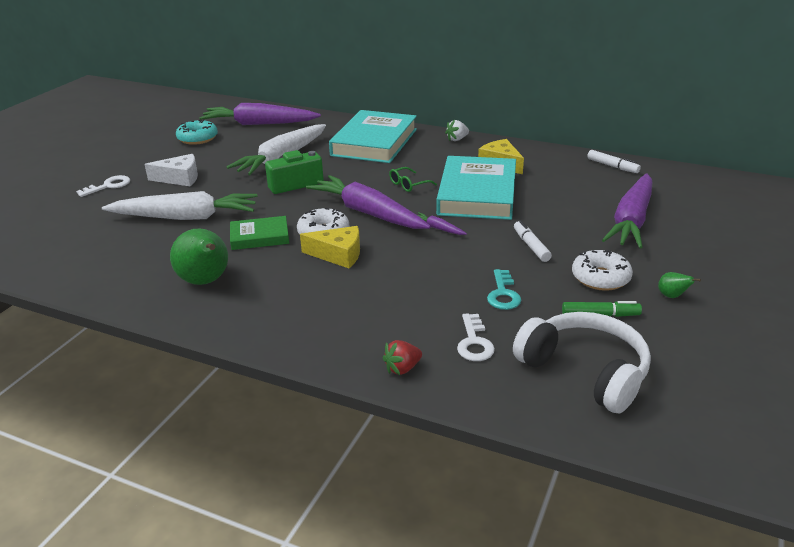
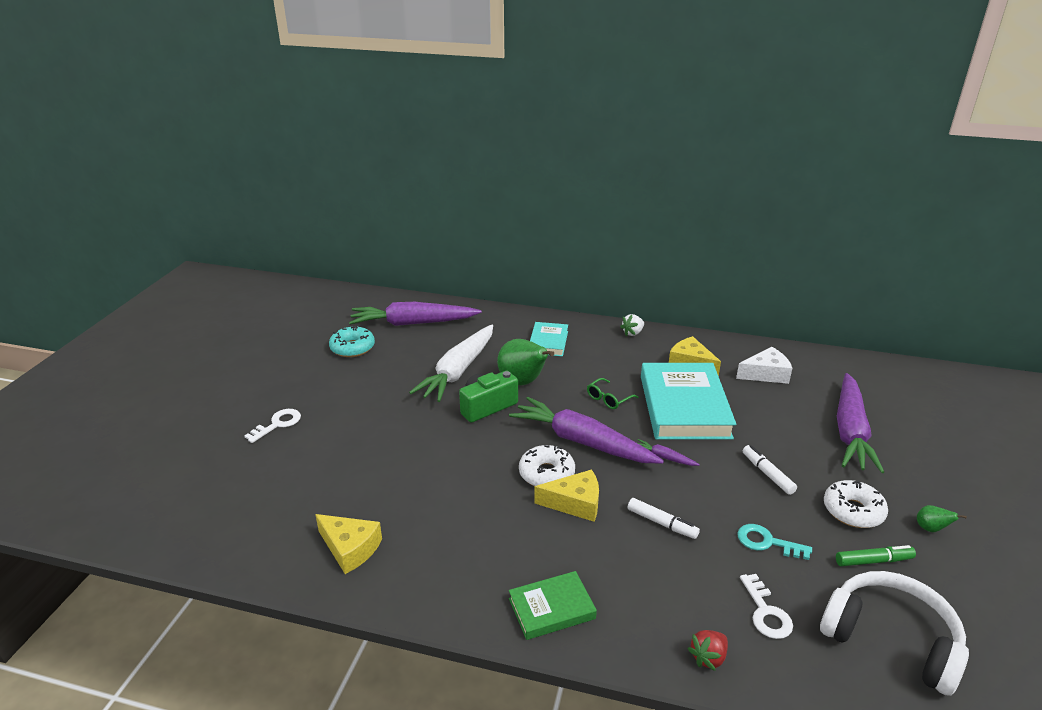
camera: 10 degrees left, 0 degrees up
(127, 271) = (350, 548): none -> yellow cheese
(179, 178) = (355, 407): white cheese -> white cheese (765, 374)
(186, 217) = (385, 463): white carrot -> none
(205, 281) = (446, 555): green pear -> green pear (523, 382)
(260, 237) = (479, 485): green book -> green book (551, 609)
(374, 142) = (548, 342): turquoise book -> turquoise book, size x0.52
(503, 294) = (767, 542): turquoise key -> turquoise key turned 120 degrees clockwise
(612, 166) = (802, 360): white marker -> white marker (662, 523)

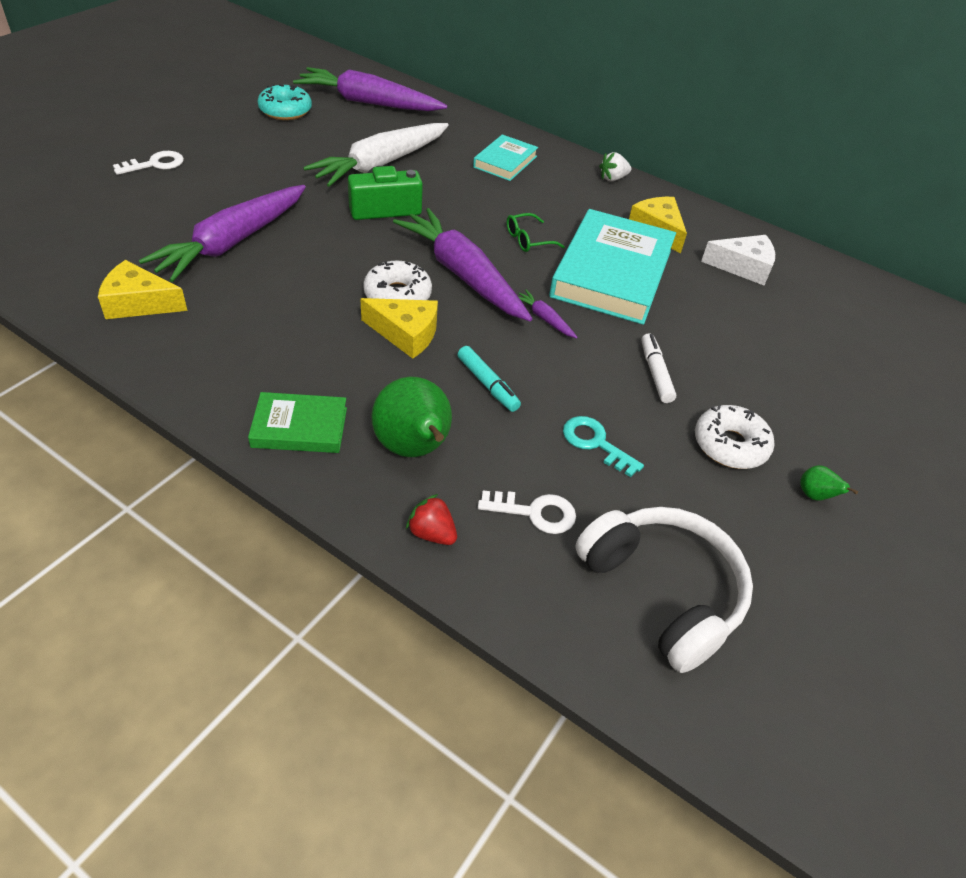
camera: 15 degrees right, 15 degrees up
(350, 548) = (139, 303): yellow cheese -> yellow cheese turned 135 degrees clockwise
(523, 382) = (444, 195): green pear -> green pear (414, 448)
(662, 523) = (487, 384): white marker -> turquoise marker
(708, 657) = (432, 533): red strawberry -> red strawberry turned 60 degrees clockwise
(766, 612) = (535, 512): white key -> white key turned 90 degrees counterclockwise
(850, 431) = (800, 360): purple carrot -> purple carrot (232, 243)
(873, 561) = (711, 505): green marker -> none

